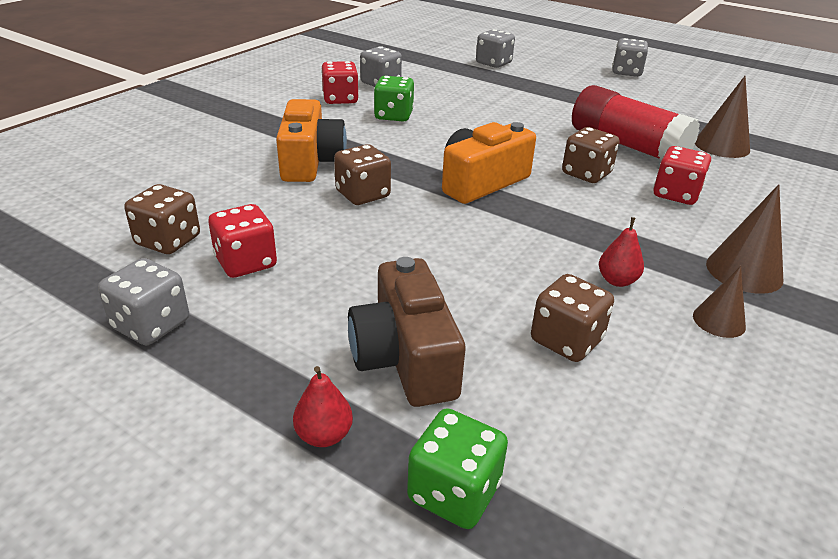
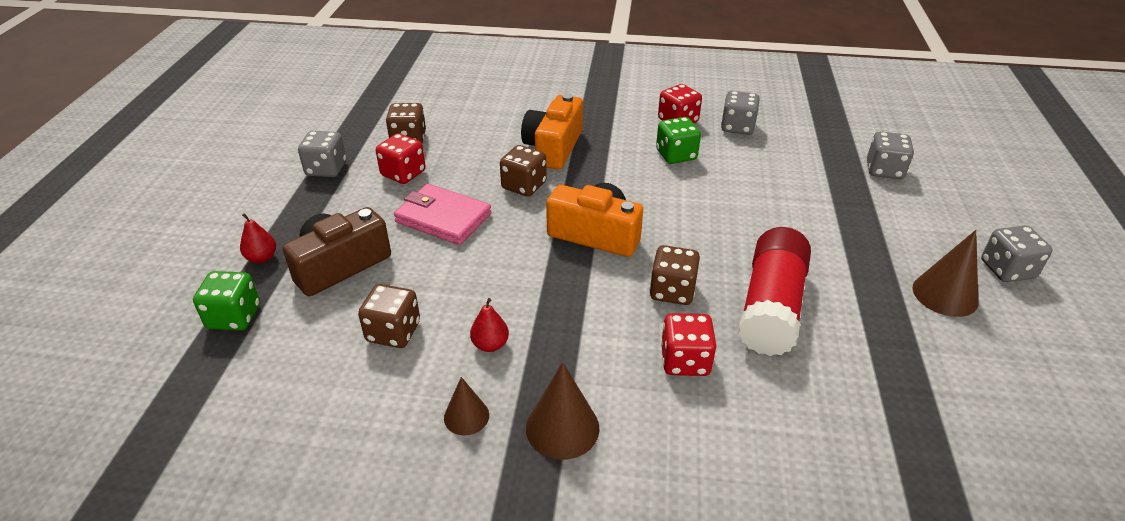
camera: 65 degrees right, 5 degrees up
(310, 161) = (553, 147): orange camera -> orange camera turned 135 degrees clockwise
(374, 256) = (443, 218): none -> pink wallet
(721, 146) = (859, 385): brown cone -> brown cone (945, 294)

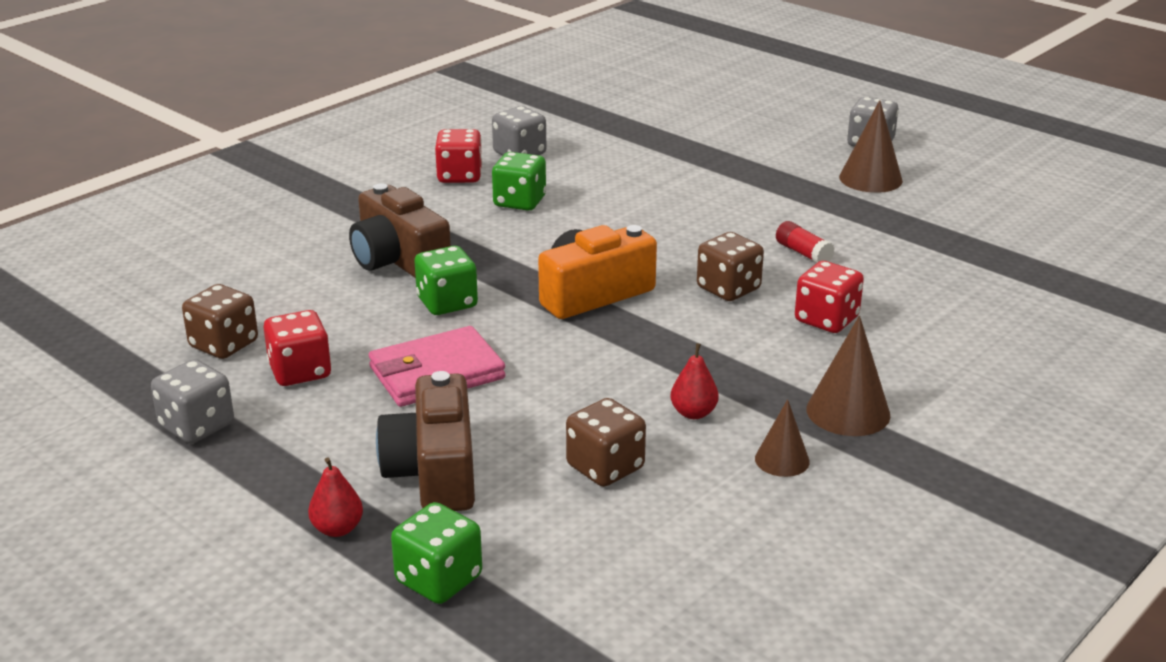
camera: 55 degrees left, 10 degrees down
(524, 186) = (447, 303): brown dice -> green dice
(553, 147) = (398, 260): orange camera -> brown camera
(771, 307) = (803, 253): red glue stick -> red glue stick, size x0.41
(884, 170) = (686, 125): grey dice -> none

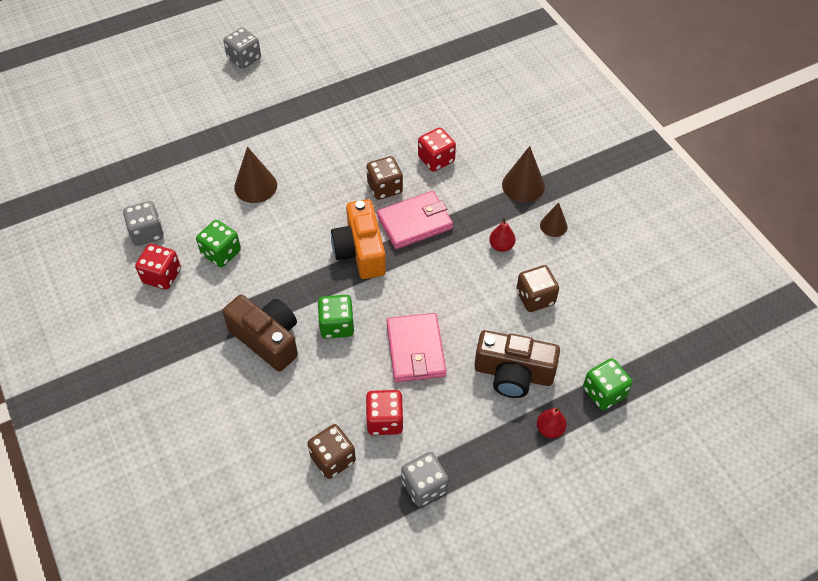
camera: 70 degrees left, 25 degrees up
(398, 260) = (267, 339): brown camera -> brown camera turned 120 degrees counterclockwise
(680, 326) = (414, 222): none -> pink wallet
(803, 253) = (361, 141): red glue stick -> none
(870, 179) = (289, 77): brown cone -> brown cone (255, 186)

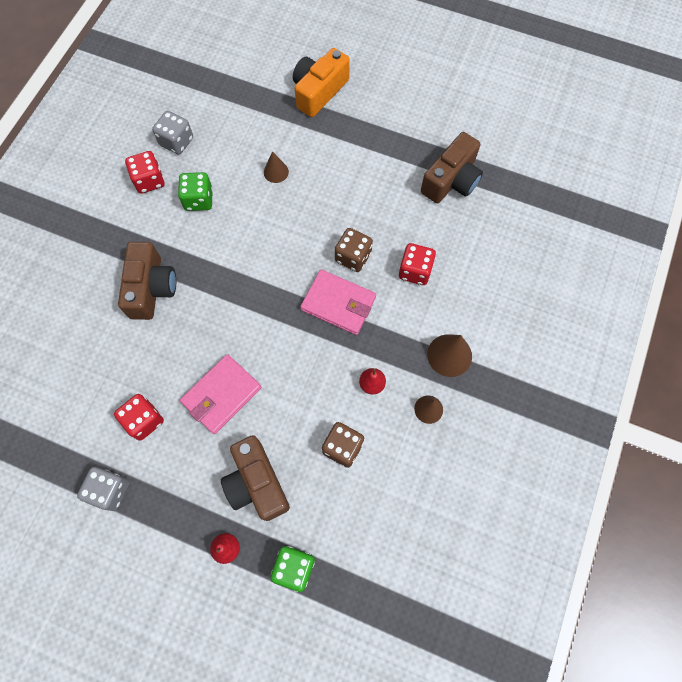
camera: 50 degrees right, 15 degrees up
(244, 58) = (387, 65): grey dice -> none
(255, 186) = (276, 172): brown cone -> brown cone, size x0.62
(333, 459) = (87, 410): brown dice -> none
(337, 325) = (199, 324): green dice -> none
(360, 251) = (279, 287): orange camera -> orange camera (319, 91)
(385, 90) = (451, 180): none -> brown camera

